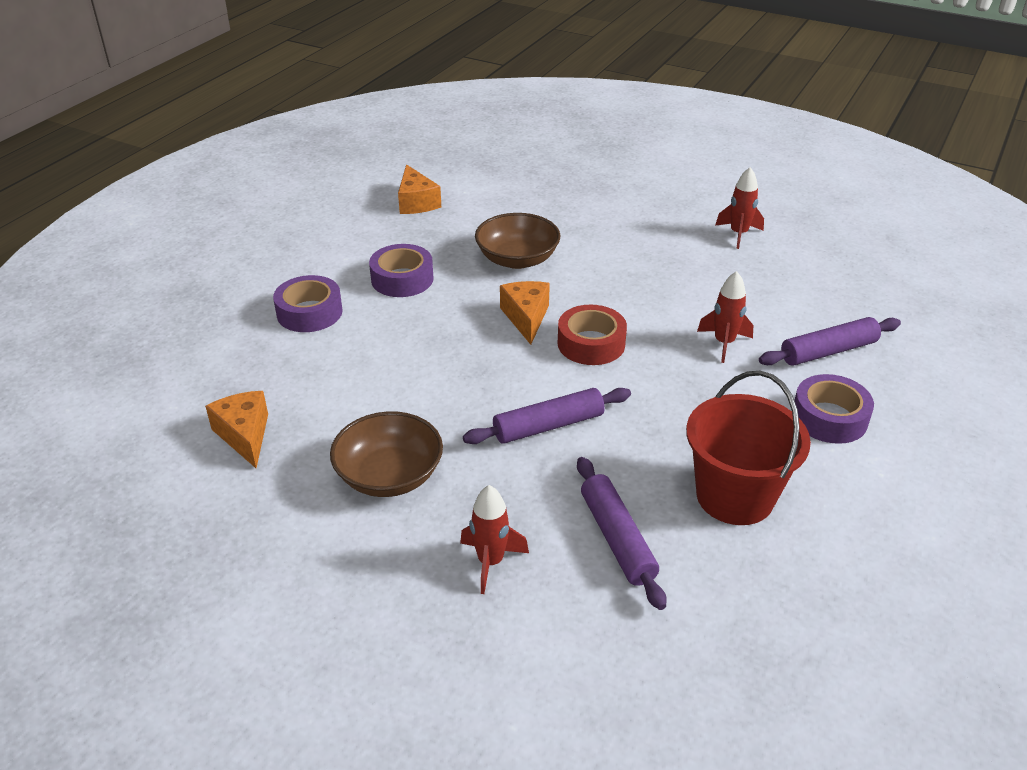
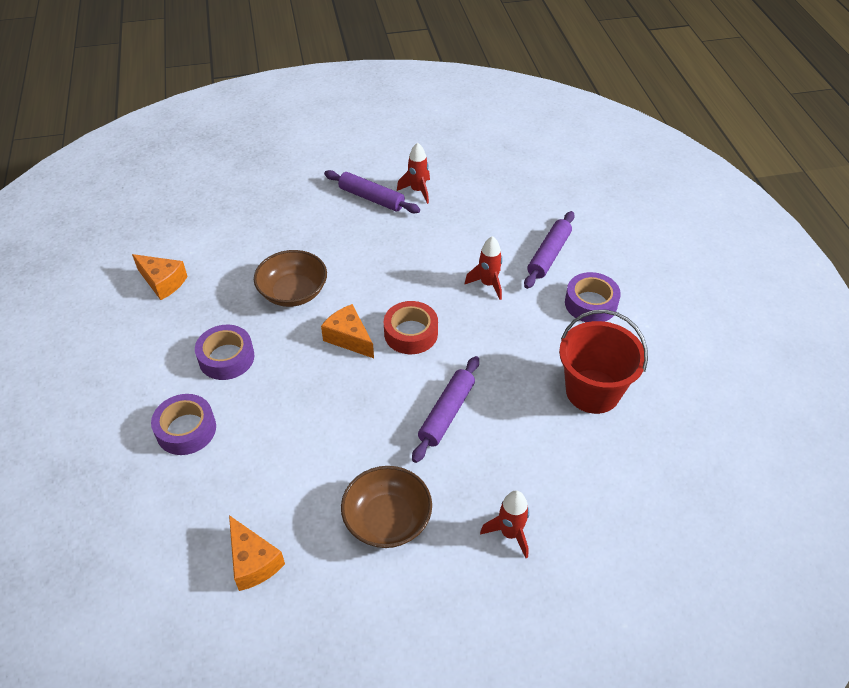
camera: 40 degrees left, 10 degrees up
(244, 435) = (253, 562): orange cheese -> orange cheese turned 150 degrees counterclockwise
(617, 538) = (560, 465): purple rolling pin -> purple rolling pin (371, 198)

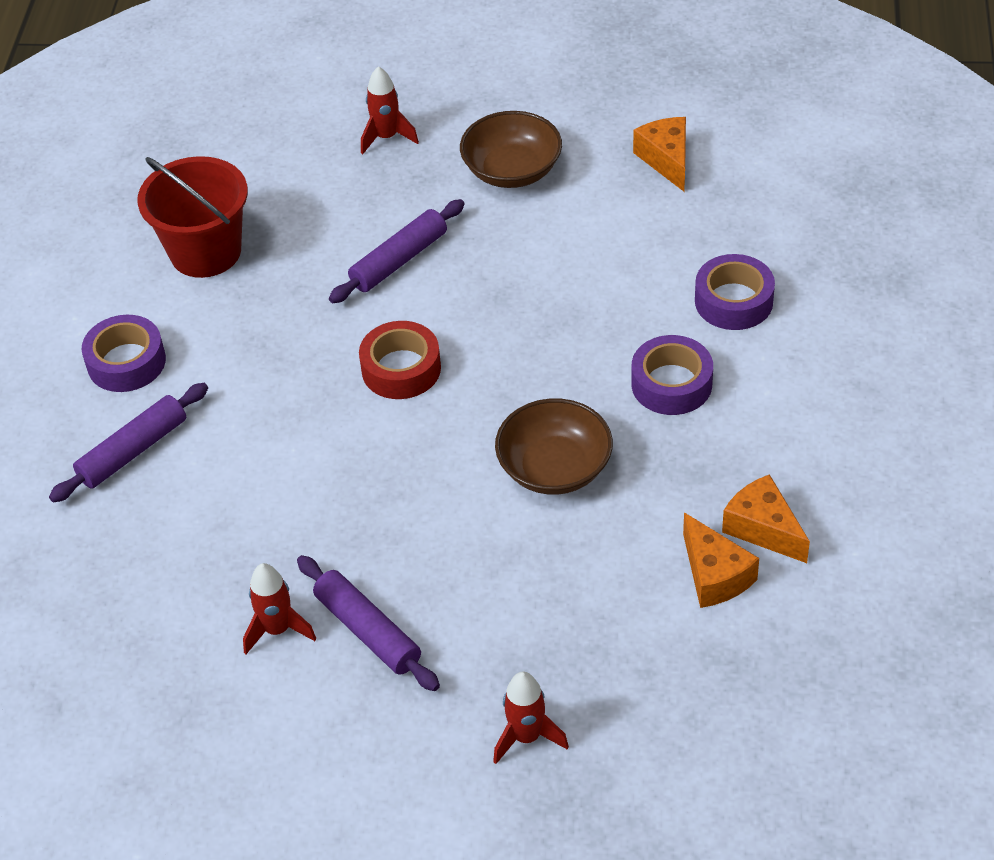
camera: 160 degrees left, 0 degrees up
(349, 338) = (491, 379): orange cheese -> orange cheese (714, 575)
(488, 284) = (253, 421): red rocket -> red rocket (526, 737)

